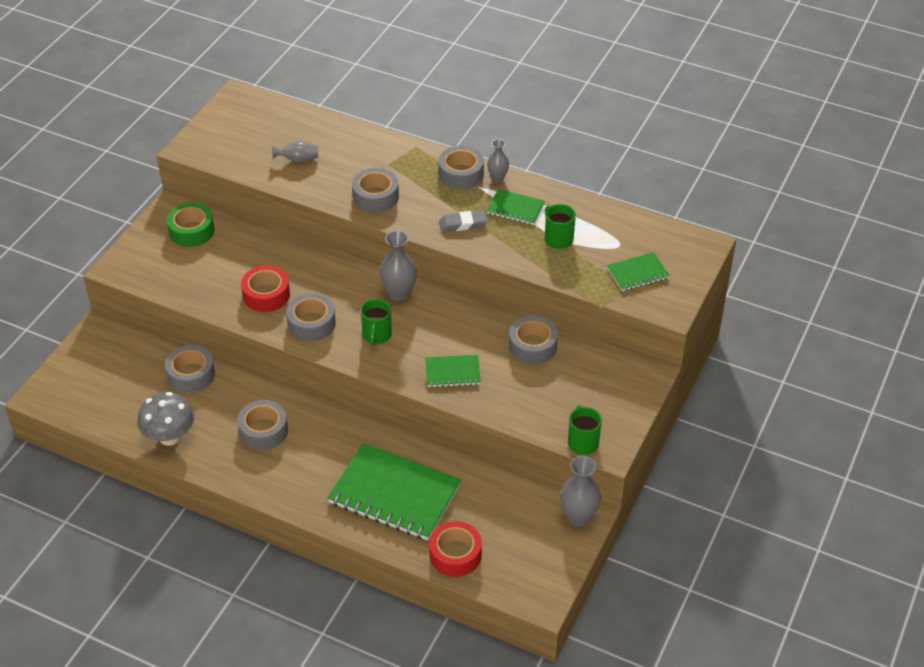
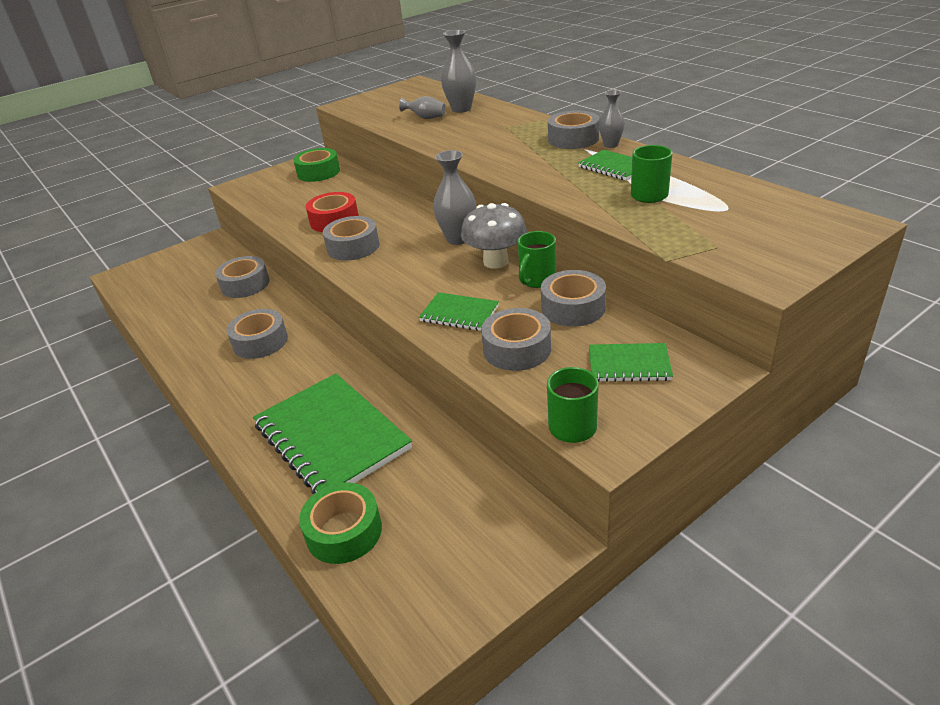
camera: 30 degrees right, 10 degrees down
(170, 437) = (178, 327): grey mushroom -> grey mushroom (496, 262)
(375, 197) = (473, 145): grey tape -> grey tape (517, 349)
(377, 335) = (406, 267): green mug -> green mug (537, 280)
(455, 554) = (344, 531): red tape -> green tape
(463, 224) = (546, 171): grey eraser -> none
(578, 517) = (538, 537): grey vase -> grey vase (461, 109)
(637, 273) = (738, 236): green notebook -> green notebook (629, 365)

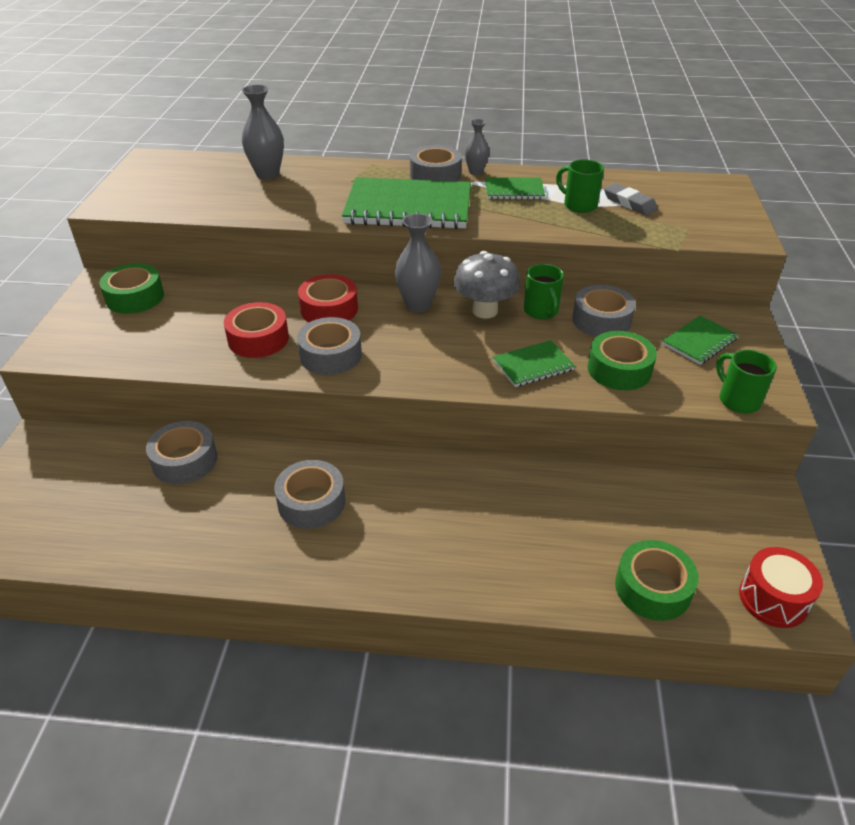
camera: 50 degrees left, 5 degrees up
(331, 437) = (525, 533): green notebook -> green notebook (408, 207)
(401, 219) = (329, 309): none -> red tape
(409, 612) = (773, 599): none -> red drum
(426, 118) = (246, 194): grey vase -> none
(517, 349) = (619, 369): grey tape -> green tape
(701, 208) = (629, 203): none -> grey eraser

